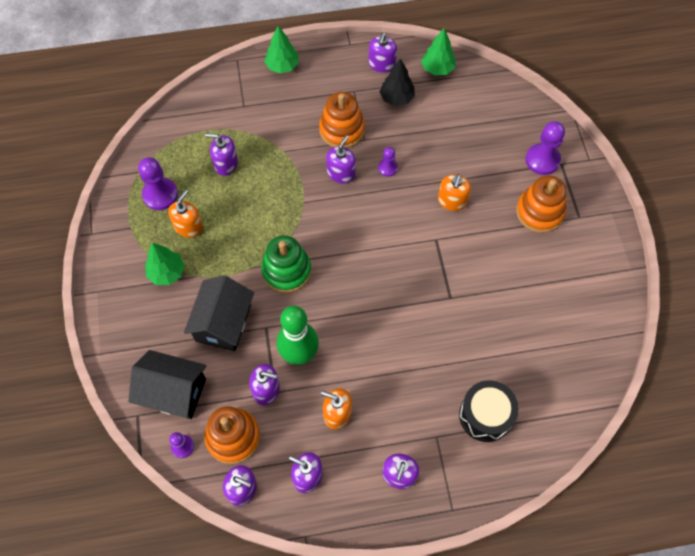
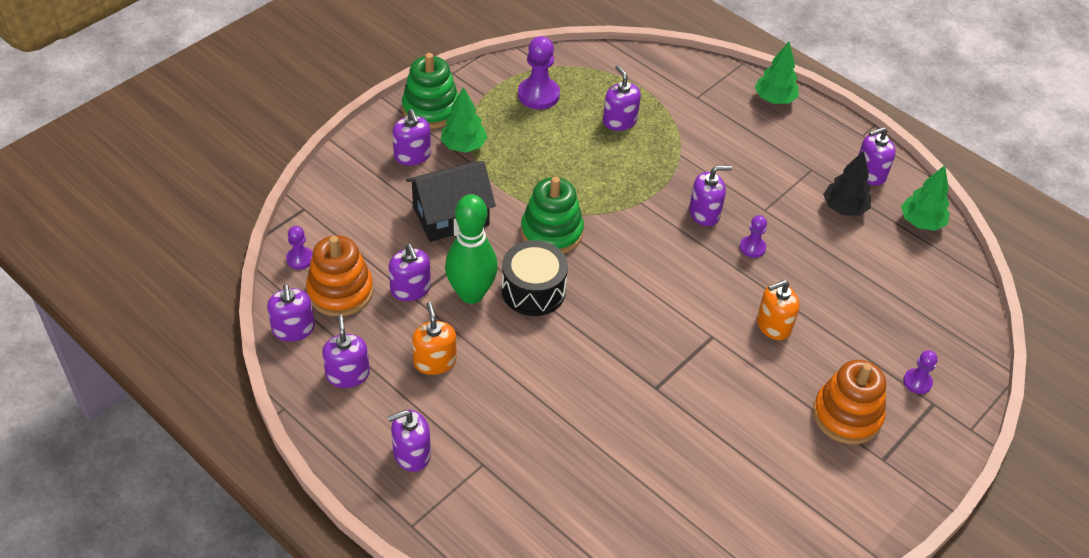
camera: 50 degrees right, 15 degrees down
(114, 270) = (431, 109): none -> green stacking toy
(147, 311) = (412, 155): none -> purple soap dispenser
(173, 392) = (348, 221): black house -> none
(188, 227) = (525, 133): orange soap dispenser -> none
(342, 130) = (755, 185): orange stacking toy -> none
(485, 415) = (546, 498): black drum -> black drum (533, 290)
(542, 160) = (917, 382): purple pawn -> purple pawn, size x0.57

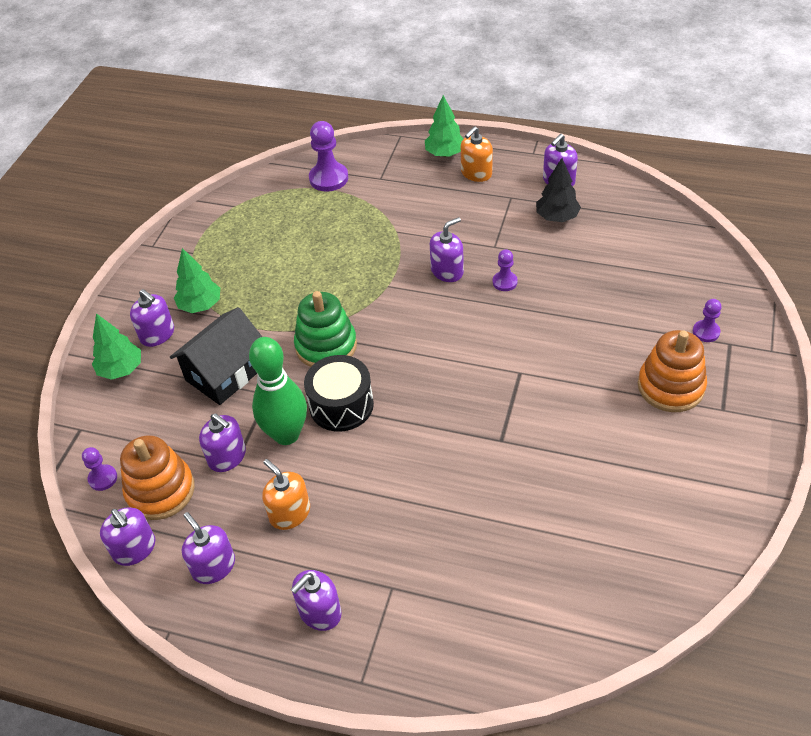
camera: 20 degrees left, 0 degrees up
(431, 109) = (150, 286): green stacking toy -> none
(538, 95) = (242, 233): purple pawn -> purple pawn (328, 178)
(619, 121) = (327, 225): purple soap dispenser -> none
(773, 325) = (563, 339): orange soap dispenser -> orange soap dispenser (476, 173)
(921, 222) = (623, 202): green tree -> green tree (121, 369)

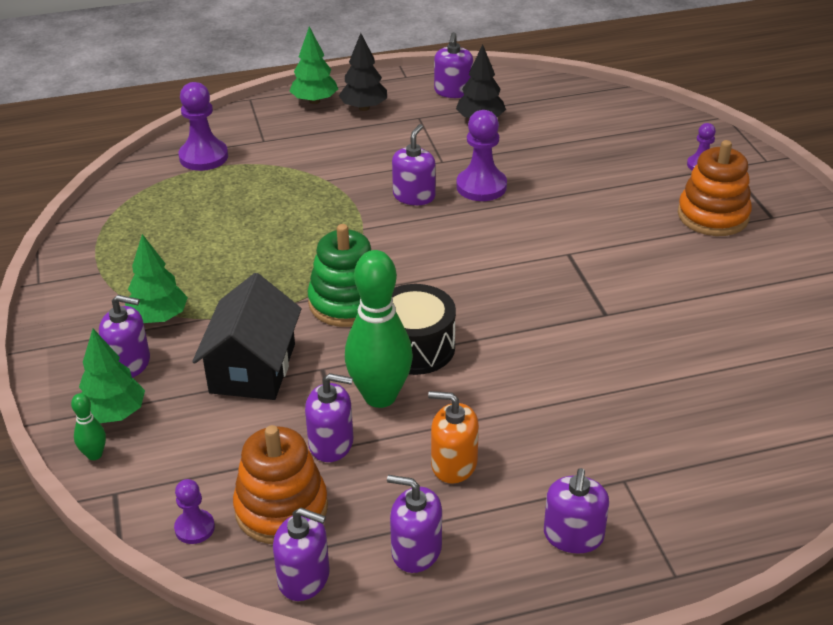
camera: 35 degrees left, 10 degrees down
(89, 395) = (94, 454): none -> green bowling pin
(476, 173) = (364, 108): orange soap dispenser -> black tree
(505, 282) = (481, 186): purple pawn -> purple pawn, size x1.77

